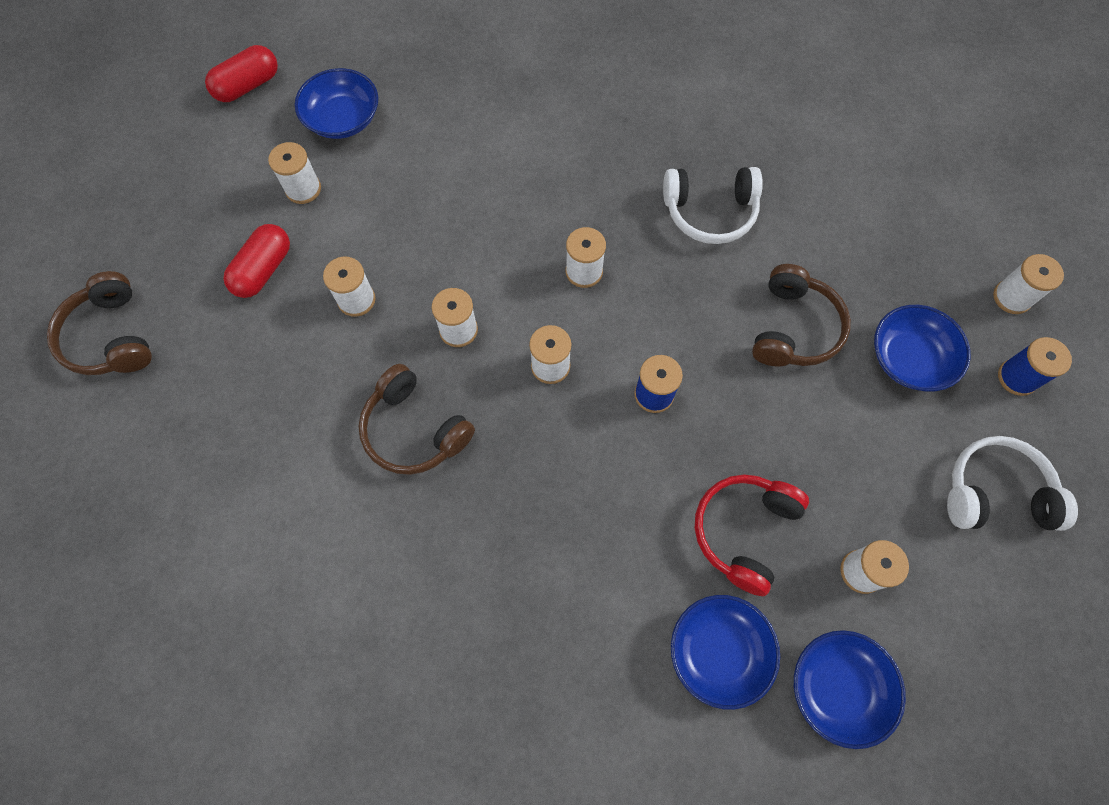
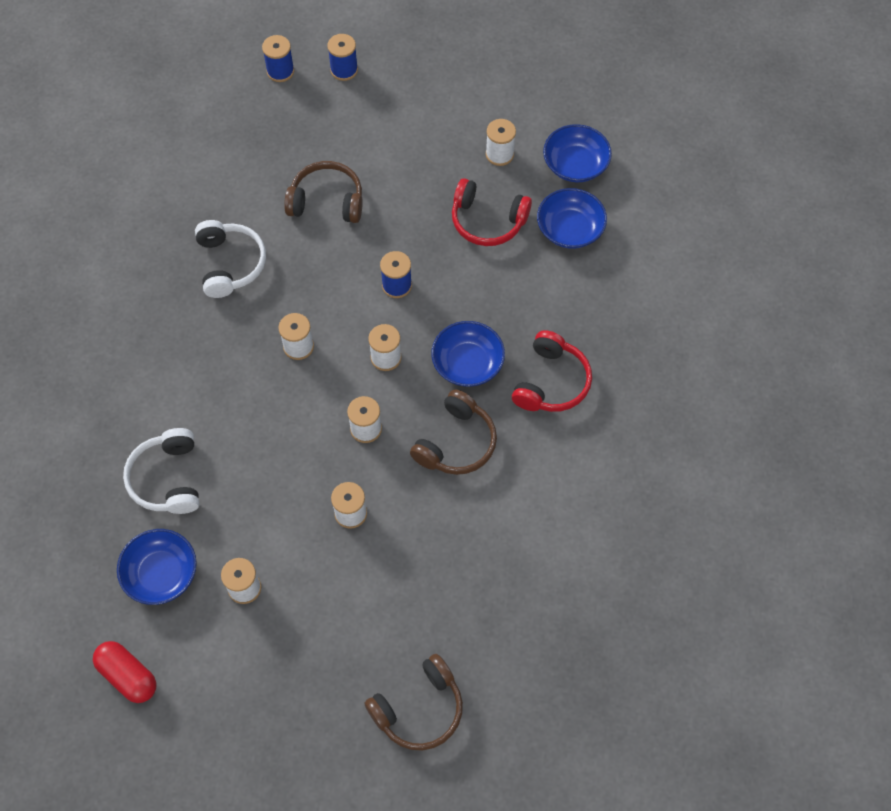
camera: 100 degrees left, 5 degrees down
(263, 270) = (333, 598): red capsule -> none
(472, 569) = (551, 382): none -> red headphones
(909, 358) = (340, 131): blue bowl -> blue bowl (467, 363)
(995, 492) = (430, 83): white headphones -> white headphones (167, 479)
(1012, 297) = (280, 71): white spool -> blue spool

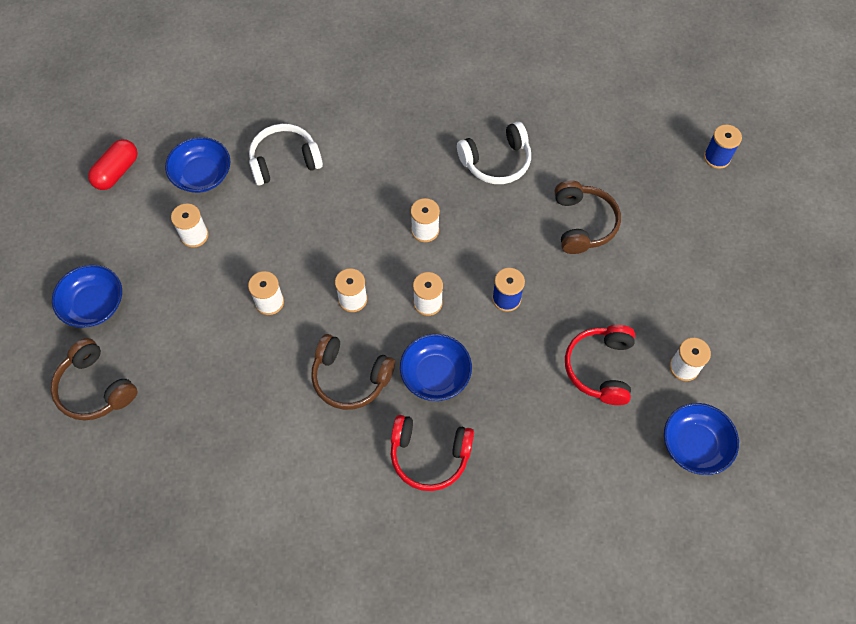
camera: 80 degrees right, 0 degrees up
(344, 70) = (738, 209): blue spool -> none
(570, 229) = (612, 450): blue bowl -> blue bowl (94, 304)

